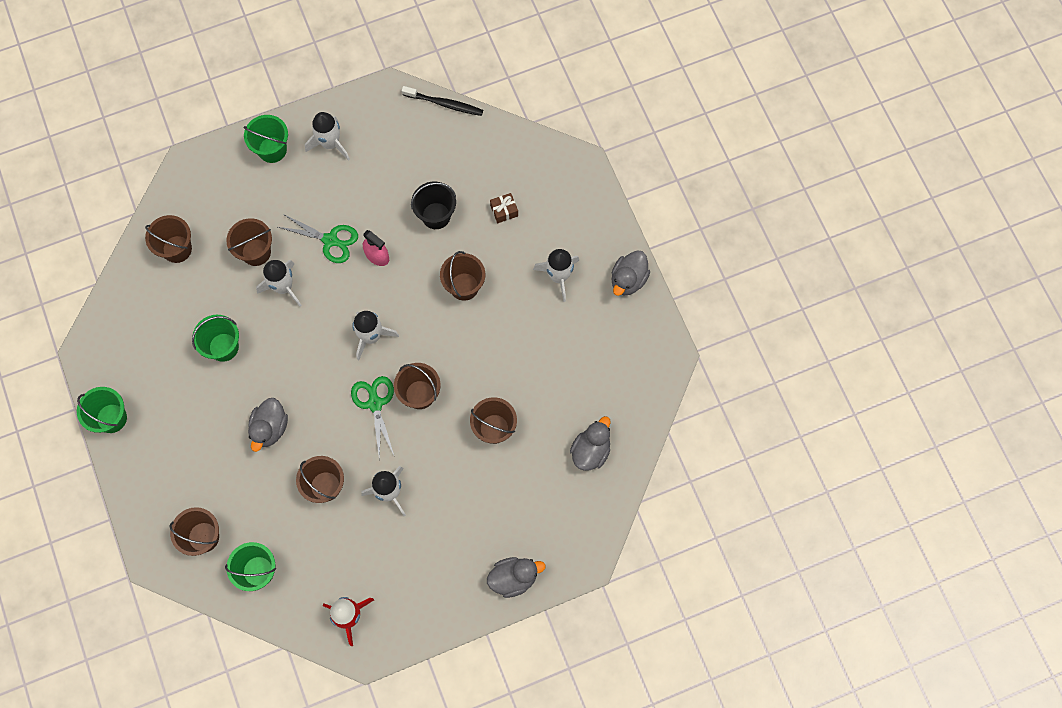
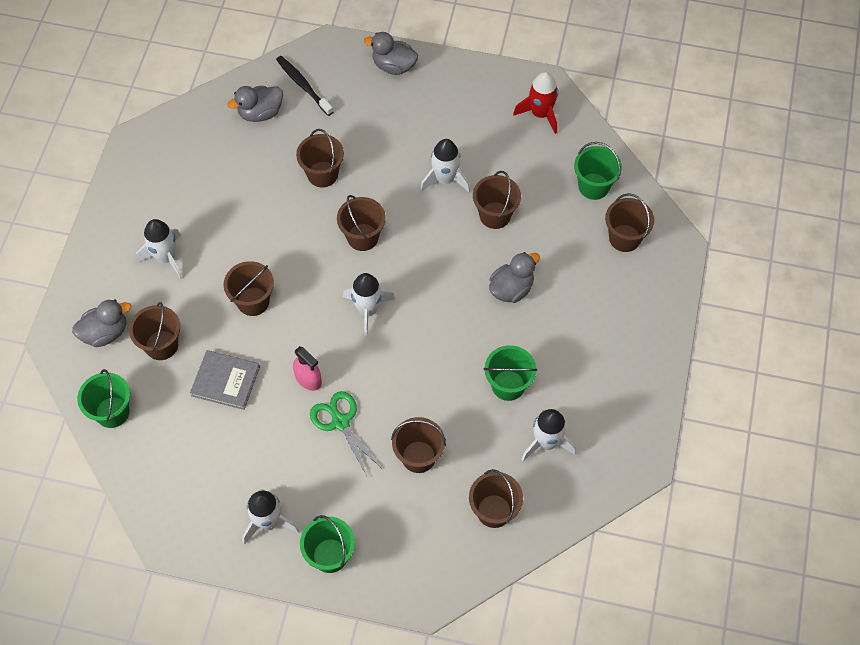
camera: 145 degrees left, 10 degrees down
(111, 418) = (651, 385): green bucket -> green bucket (112, 412)
(283, 287) = (415, 405): white rocket -> white rocket (546, 443)
(375, 403) = (406, 253): green scissors -> none
(377, 256) = (308, 379): pink spray bottle -> pink spray bottle turned 150 degrees clockwise
(436, 215) = (225, 381): black bucket -> grey book
(444, 104) = (126, 489): black toothbrush -> black toothbrush (303, 85)
(504, 211) = (161, 345): brown gift -> brown bucket
(628, 280) = (111, 218): grey duck -> grey duck (105, 333)

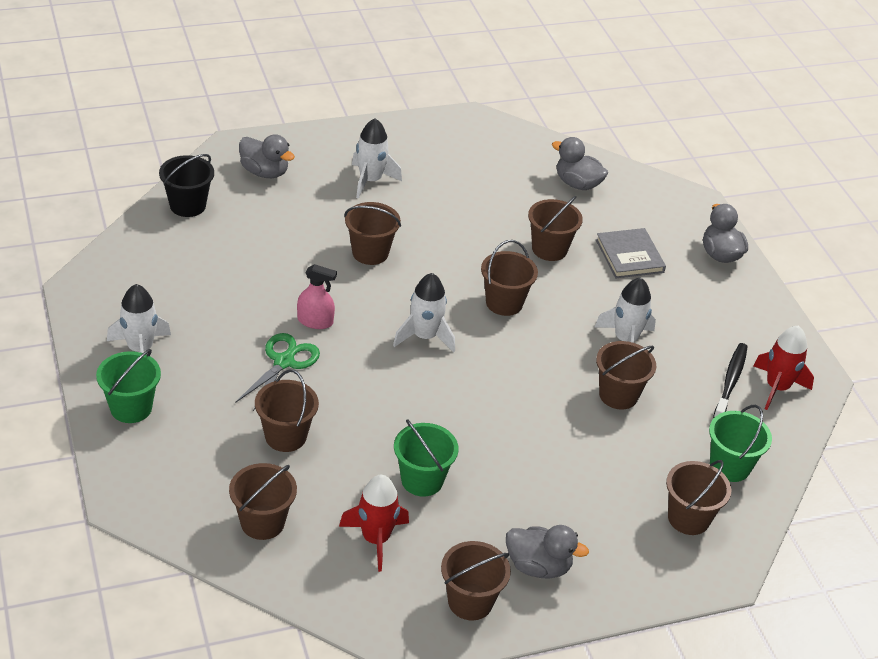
camera: 55 degrees right, 20 degrees down
(112, 412) = (187, 205): green bucket -> black bucket
(161, 345) = (278, 211): brown bucket -> brown bucket (470, 601)
(225, 381) = (271, 265): grey book -> grey book (629, 256)
(303, 85) = (635, 201): black toothbrush -> black toothbrush (730, 382)
(308, 379) = (315, 321): pink spray bottle -> pink spray bottle turned 90 degrees counterclockwise
(511, 289) = (541, 441): grey duck -> grey duck (538, 566)
(546, 443) = (375, 539): white rocket -> red rocket

